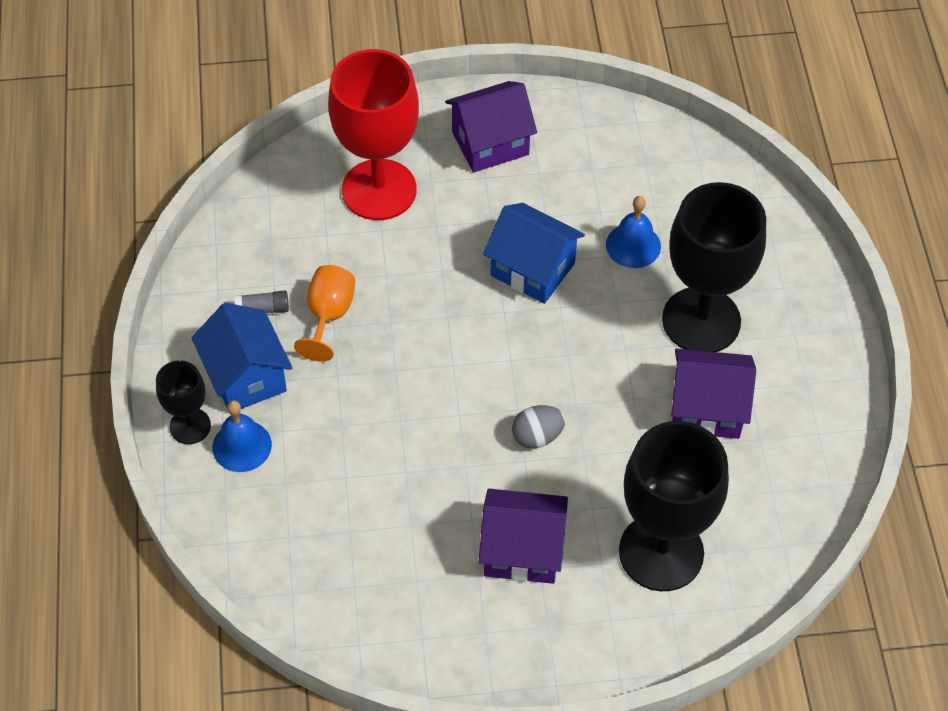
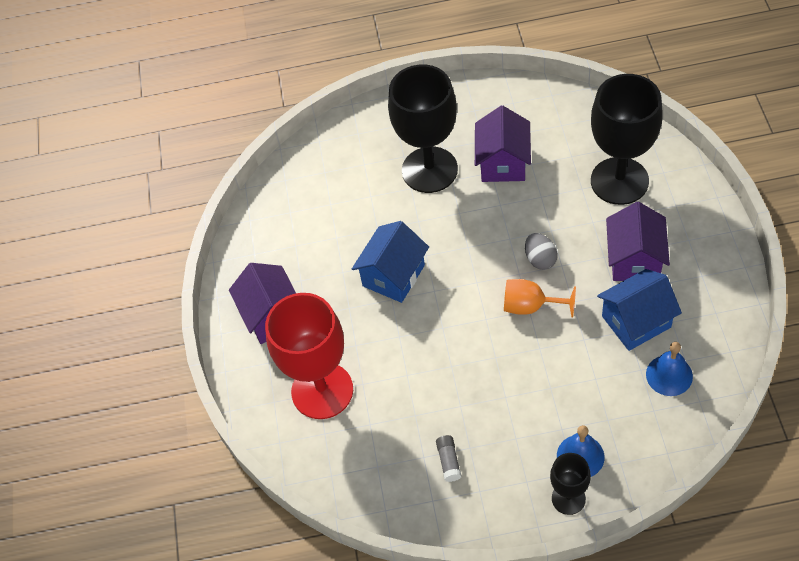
camera: 85 degrees left, 0 degrees up
(246, 376) = (515, 463): blue house -> blue house (636, 321)
(329, 315) = (450, 411): orange goblet -> orange goblet (530, 306)
(633, 245) = (366, 214): blue bell -> blue bell (669, 375)

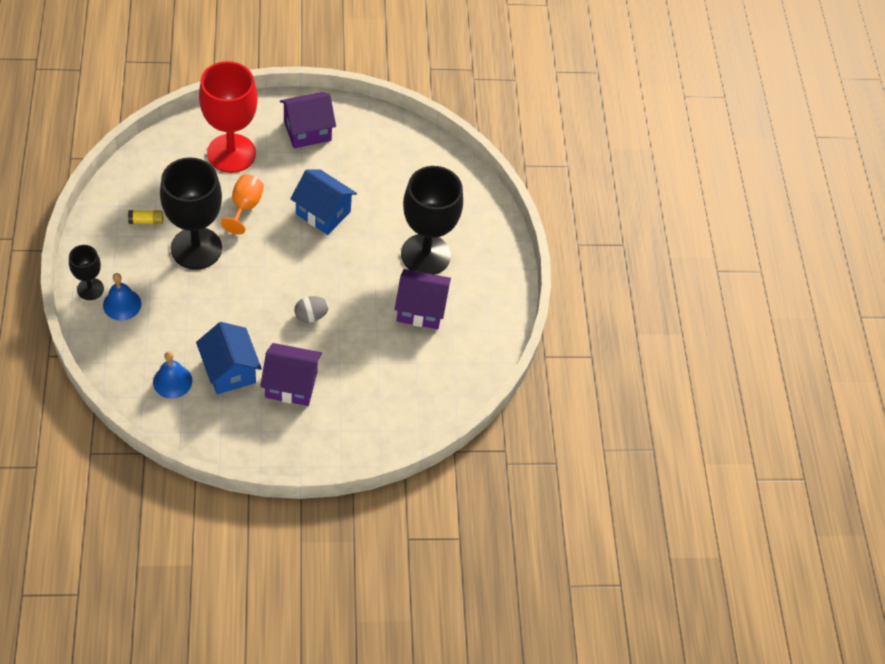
camera: 80 degrees right, 0 degrees up
(449, 461) = (146, 221): grey glue stick -> yellow glue stick
(530, 306) = (266, 299): orange goblet -> orange goblet (245, 206)
(619, 181) = (378, 393): black goblet -> black goblet (196, 248)

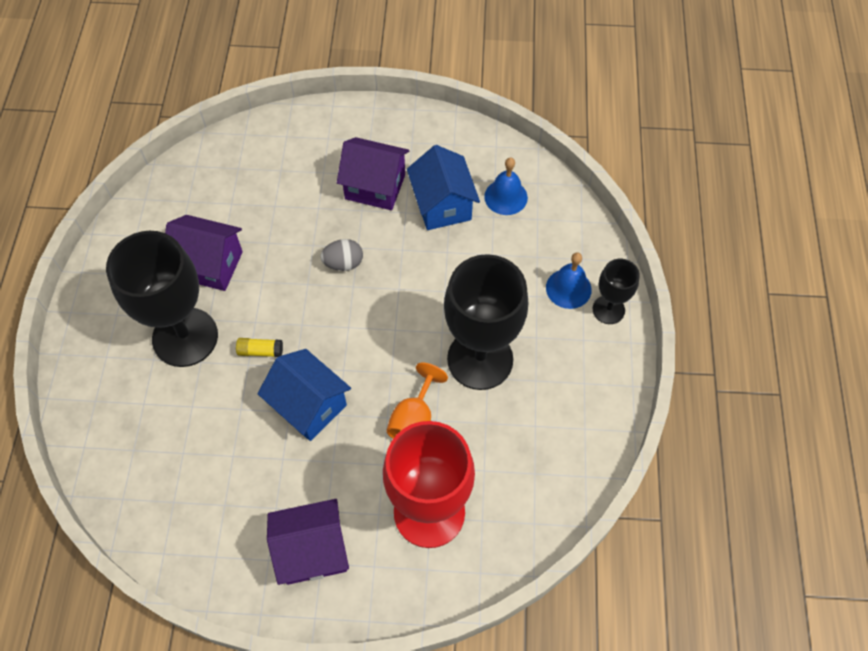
camera: 165 degrees left, 5 degrees up
(146, 221) = (546, 403): yellow glue stick -> yellow glue stick (260, 351)

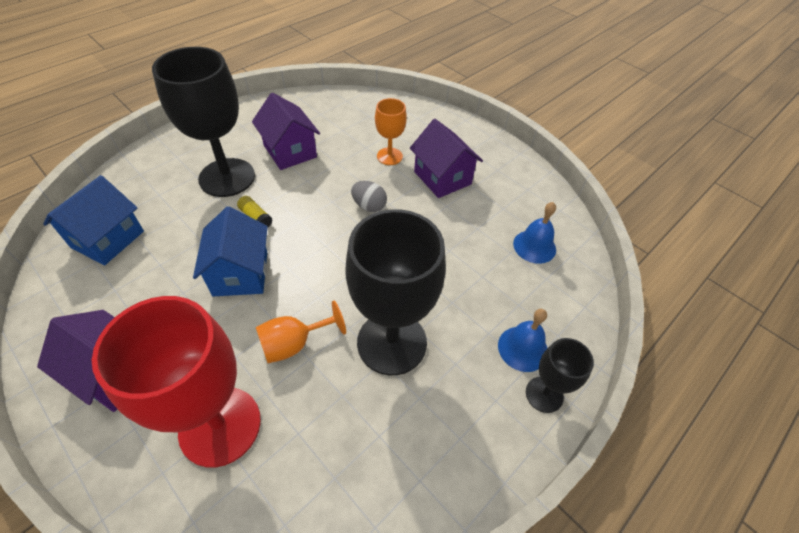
camera: 40 degrees right, 10 degrees down
(307, 199) = (389, 156): none -> orange goblet
(442, 205) = (478, 219): blue house -> blue house (108, 239)

